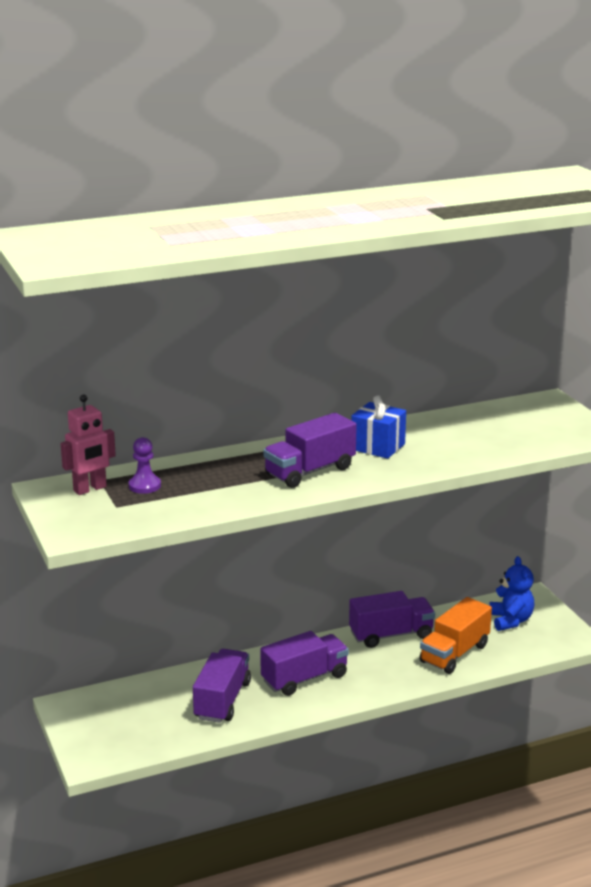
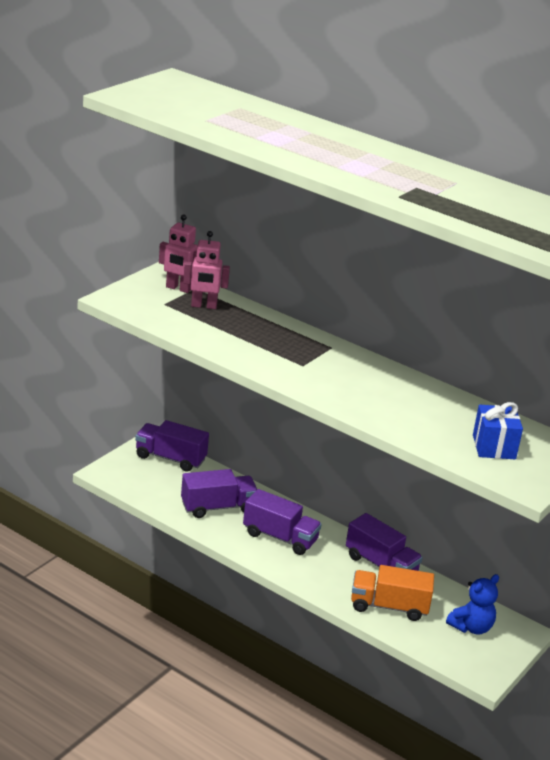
camera: 55 degrees right, 5 degrees up
(144, 486) = (204, 306): purple pawn -> pink robot
(310, 471) = (296, 363): purple truck -> purple truck (170, 458)
(378, 447) = (372, 383): blue gift -> blue gift (494, 447)

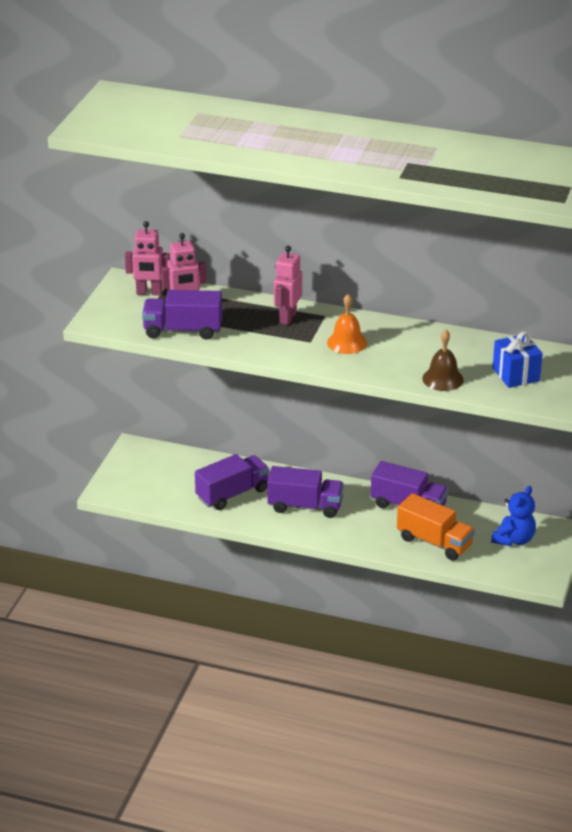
camera: 15 degrees left, 5 degrees up
(170, 458) = (160, 458): purple truck -> purple truck (183, 330)
(294, 340) = (287, 317): none -> pink robot
(338, 375) = (347, 342): none -> orange bell
(389, 606) = (434, 542): orange truck -> orange truck turned 135 degrees counterclockwise
(415, 431) = (443, 379): none -> brown bell

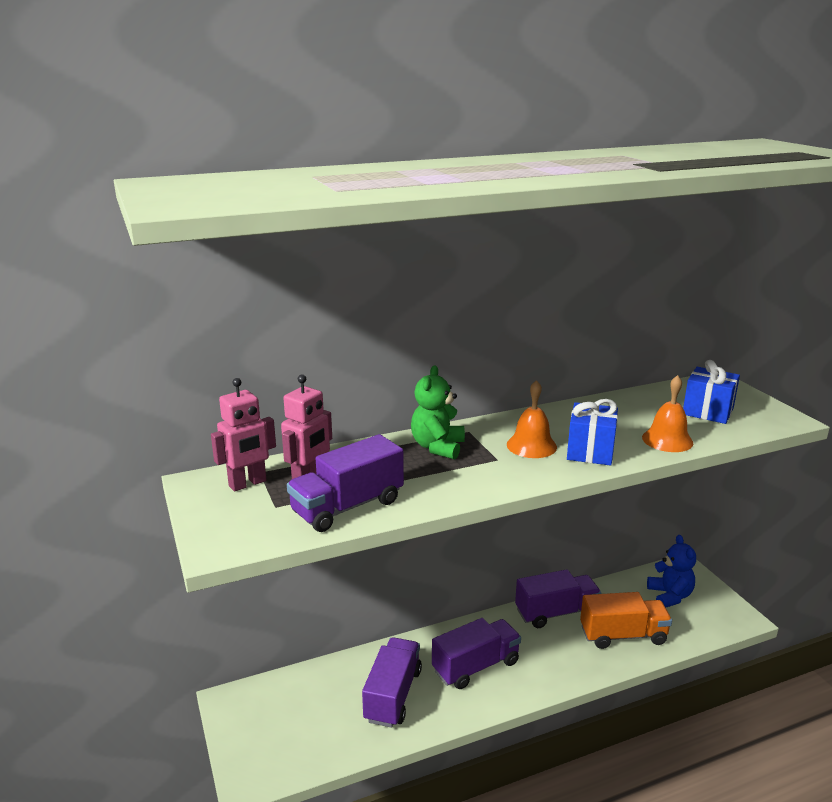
camera: 40 degrees left, 10 degrees down
(287, 317) = (437, 447): pink robot -> green teddy bear
(376, 363) = (590, 451): none -> blue gift
(443, 379) = (667, 440): brown bell -> orange bell

